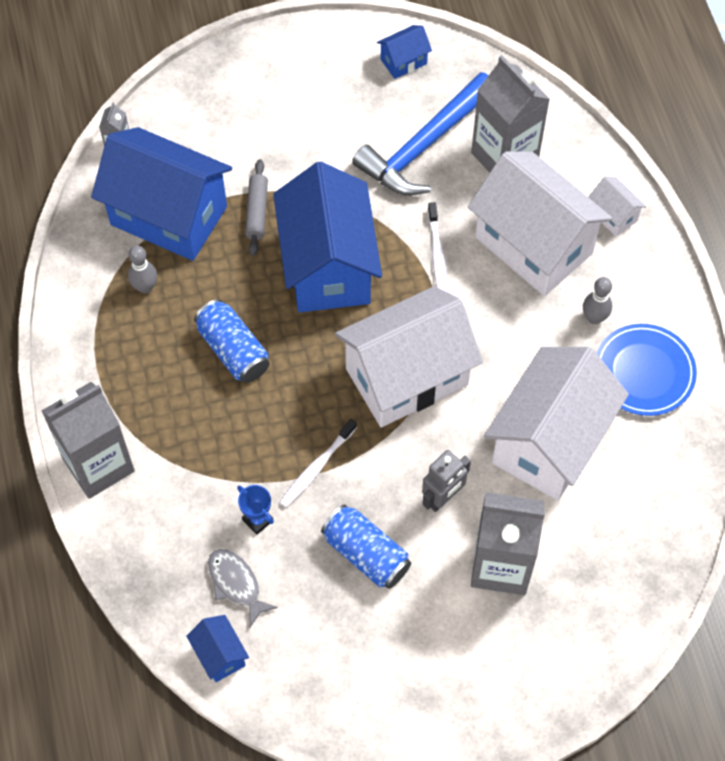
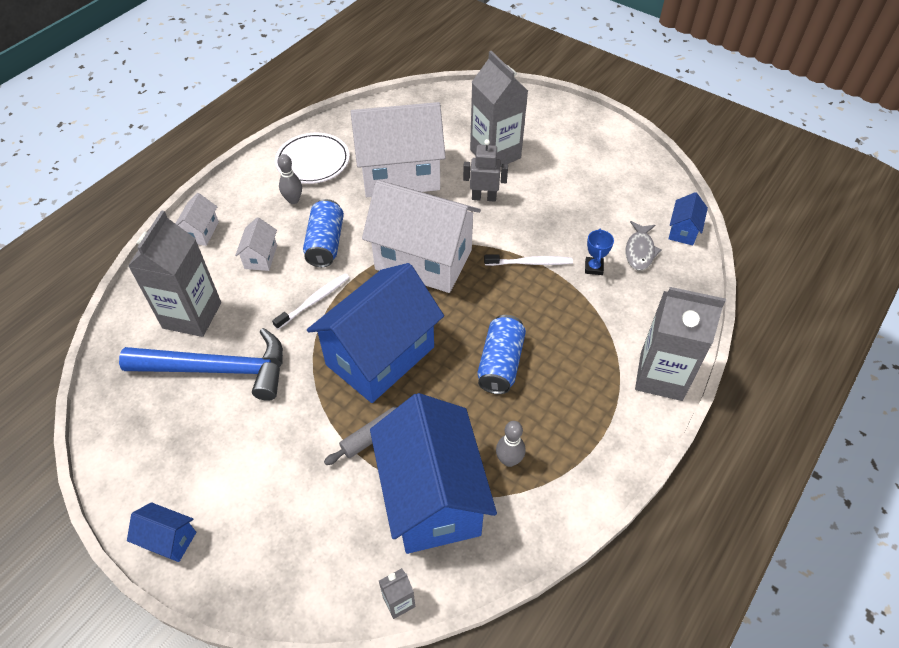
camera: 130 degrees left, 10 degrees down
(366, 554) = (554, 208): blue can -> blue can (325, 243)
(403, 61) = (134, 440): blue house -> blue house (169, 539)
(533, 245) = (261, 257): white house -> white house, size x0.42
(644, 372) = (313, 161): blue plate -> white plate

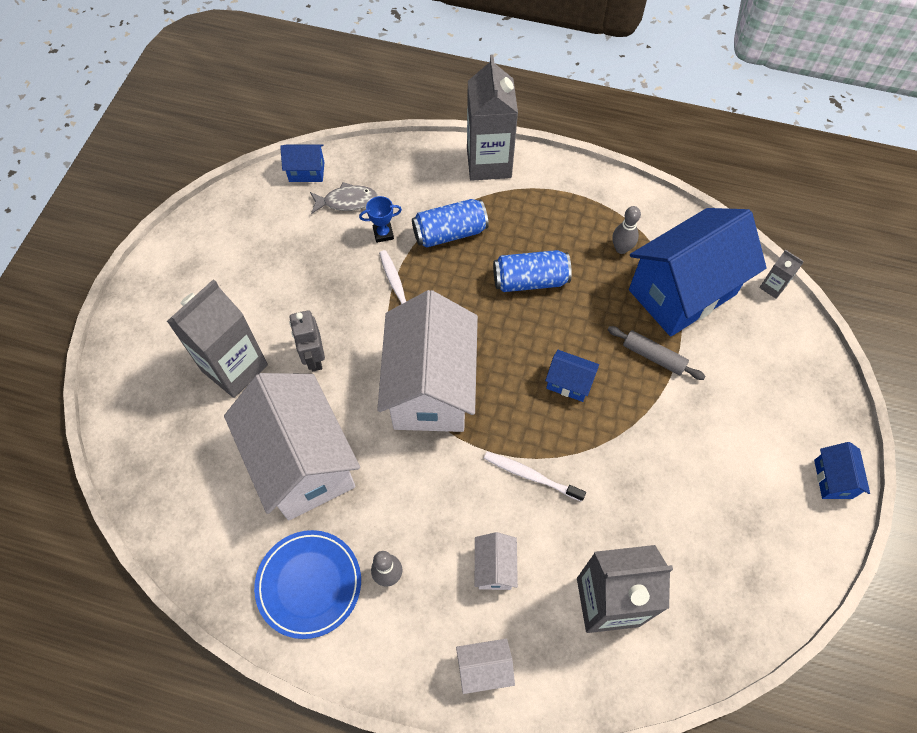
camera: 110 degrees left, 10 degrees up
(217, 369) = (657, 532): blue hammer -> none
(261, 257) = (494, 567): white house -> white house turned 75 degrees counterclockwise
(313, 161) = (309, 584): white plate -> blue plate
(325, 243) = (445, 501): blue can -> blue can (450, 233)
(380, 356) = (569, 383): blue house -> blue house, size x0.42

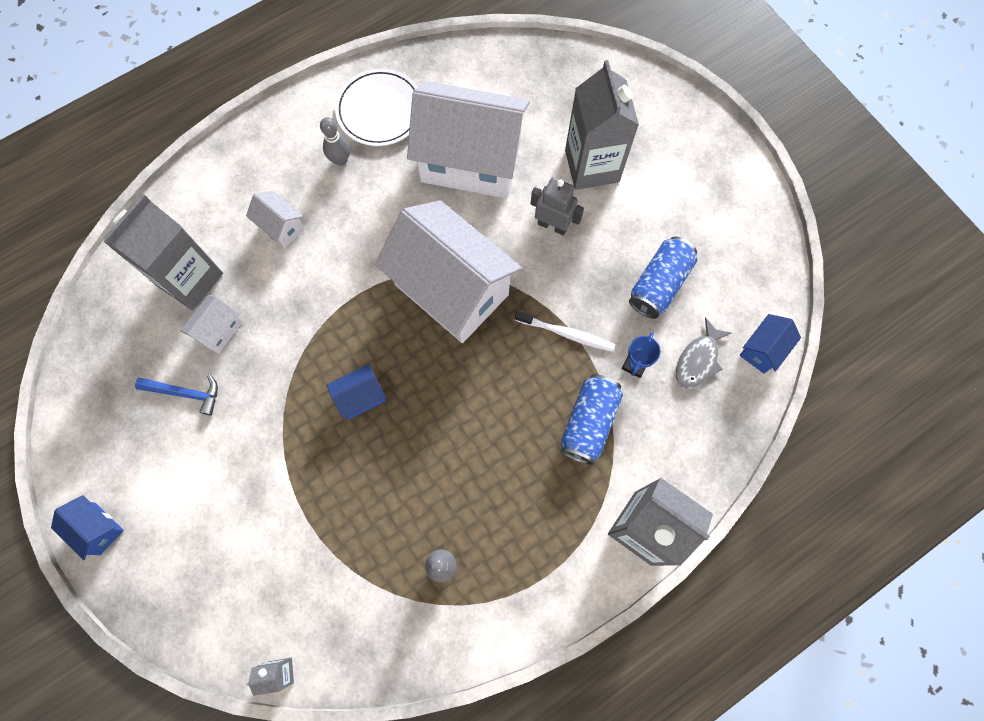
camera: 130 degrees right, 10 degrees up
(309, 584) = (380, 110): blue plate -> white plate
(484, 668) = (230, 172): white house -> white house (219, 330)
(530, 280) = (480, 450): blue can -> blue can (659, 284)
(531, 476) = (317, 304): white toothbrush -> none
(653, 356) = (320, 488): grey rolling pin -> none
(682, 292) = (352, 577): blue house -> none
(690, 511) = (185, 393): none -> blue hammer

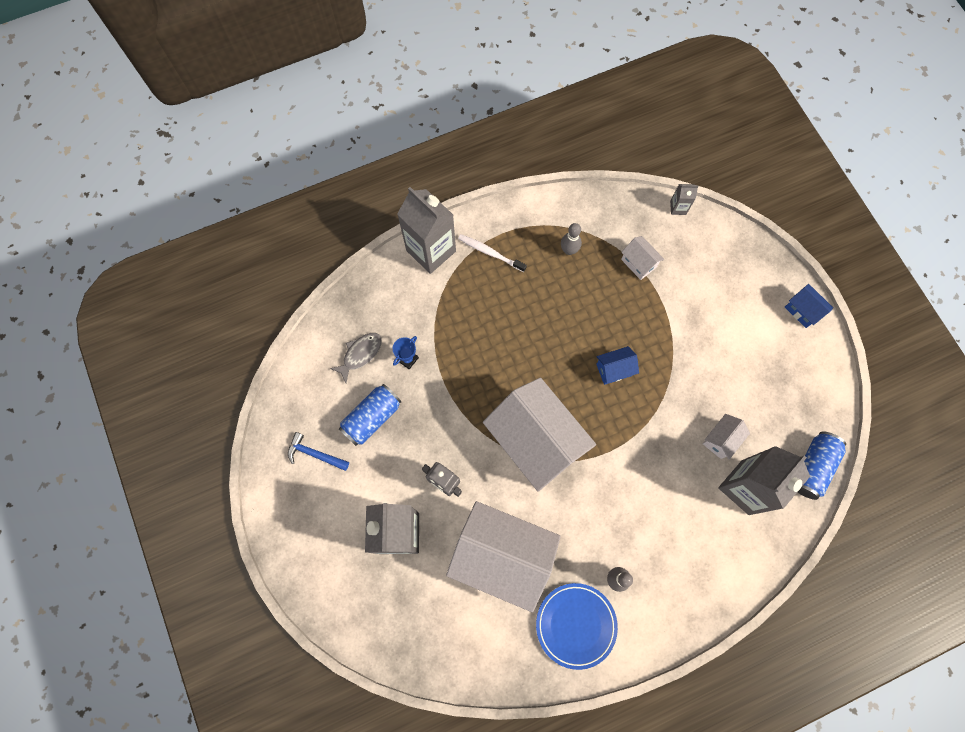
camera: 170 degrees left, 0 degrees up
(185, 393) = (745, 395): blue hammer -> blue hammer (315, 454)
(281, 227) = (669, 521): white house -> white house (638, 263)
(380, 110) = (576, 625): white plate -> blue plate
(566, 333) = (453, 391): white toothbrush -> white toothbrush (490, 253)
(589, 422) = (451, 324): blue can -> blue can (812, 467)
(762, 350) = (310, 354): blue house -> none

